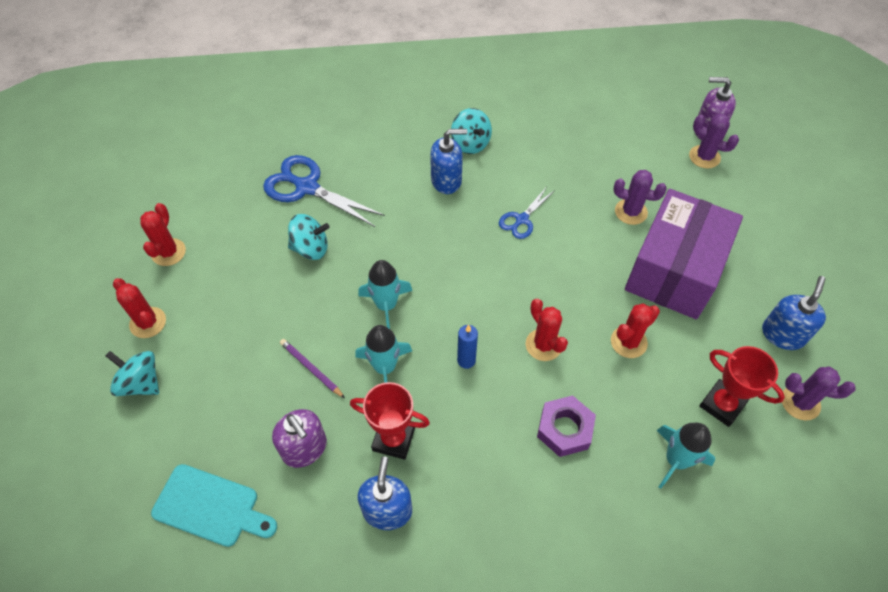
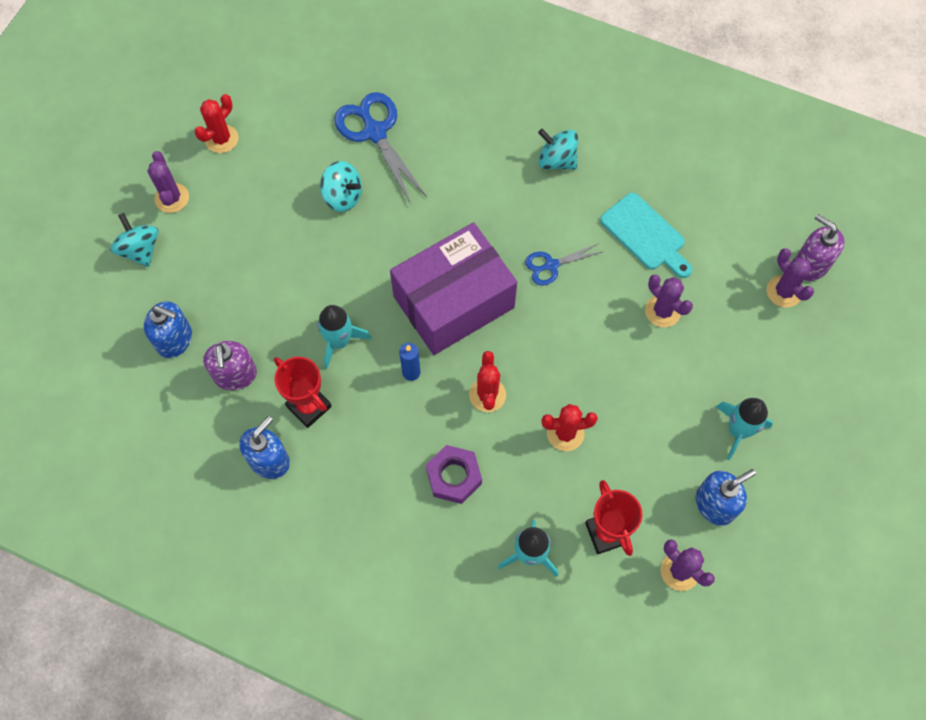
camera: 30 degrees right, 10 degrees up
(148, 322) = (172, 198): red cactus -> purple cactus
(211, 507) = (140, 382): turquoise cutting board -> turquoise cutting board (645, 235)
(311, 369) = (279, 310): purple pencil -> none
(386, 305) = (375, 285): turquoise rocket -> turquoise rocket (738, 430)
(446, 180) = (507, 189): blue soap dispenser -> blue soap dispenser (175, 339)
(470, 143) = (556, 160): turquoise spinning top -> turquoise spinning top turned 120 degrees clockwise
(674, 270) = (660, 390): purple box -> purple box (454, 302)

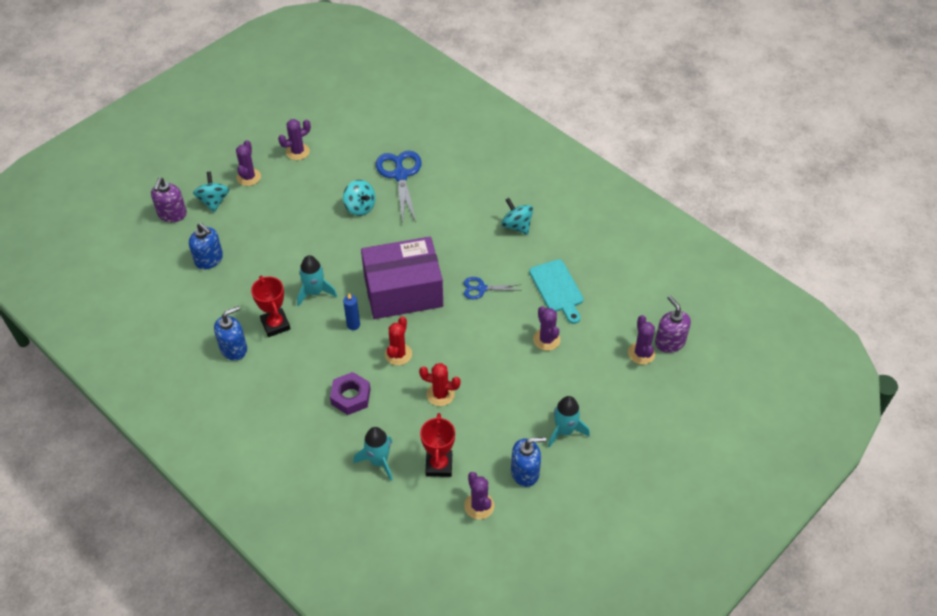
camera: 20 degrees right, 15 degrees down
(221, 139) = (297, 152): red cactus -> purple cactus
(235, 375) = (237, 292): purple soap dispenser -> purple soap dispenser (172, 214)

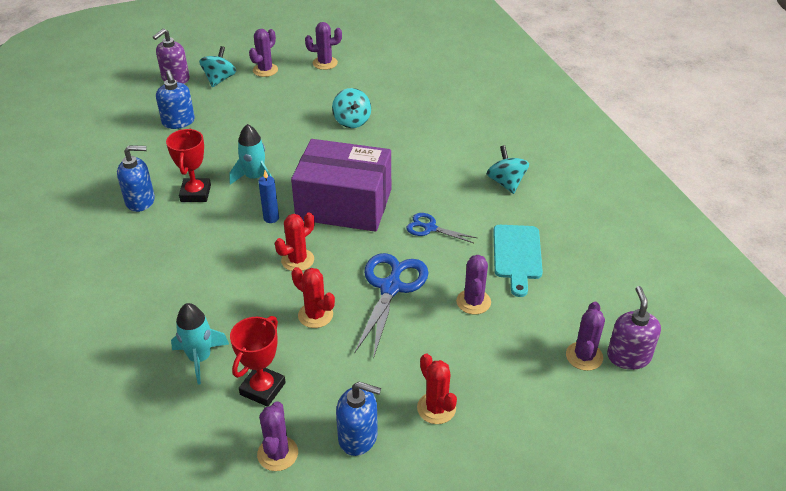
camera: 25 degrees right, 10 degrees down
(350, 397) = (219, 283): purple nut -> none
(400, 175) = (410, 107): blue scissors -> blue scissors (390, 288)
(564, 431) = (436, 408): turquoise rocket -> red cactus

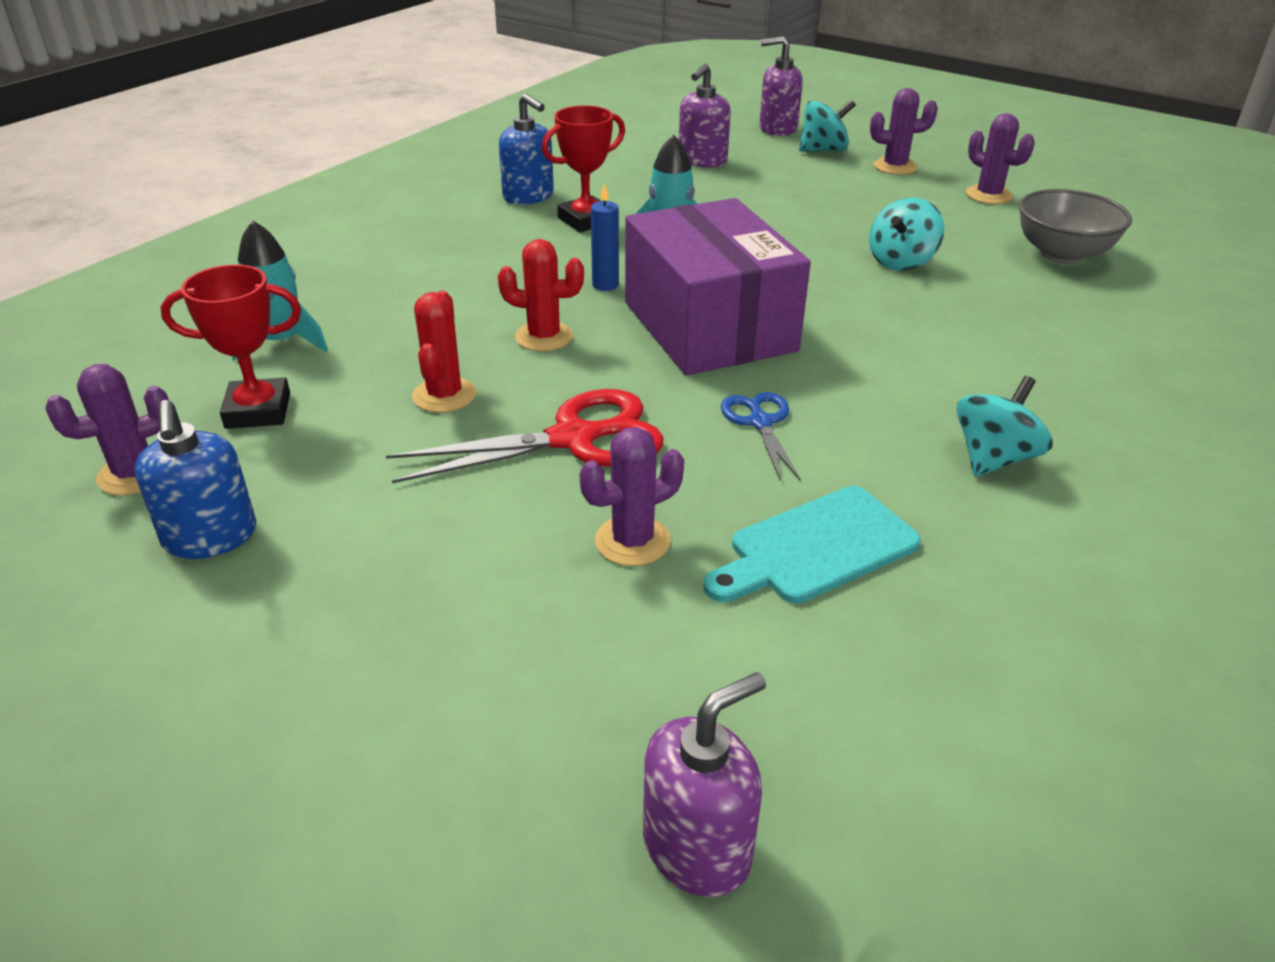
camera: 55 degrees right, 5 degrees down
(178, 122) = (702, 160): blue soap dispenser -> purple soap dispenser
(390, 288) = (573, 439): blue scissors -> red scissors
(394, 78) = (1062, 254): none -> grey bowl
(436, 408) = (329, 599): red cactus -> none
(584, 356) = (629, 762): purple cactus -> none

